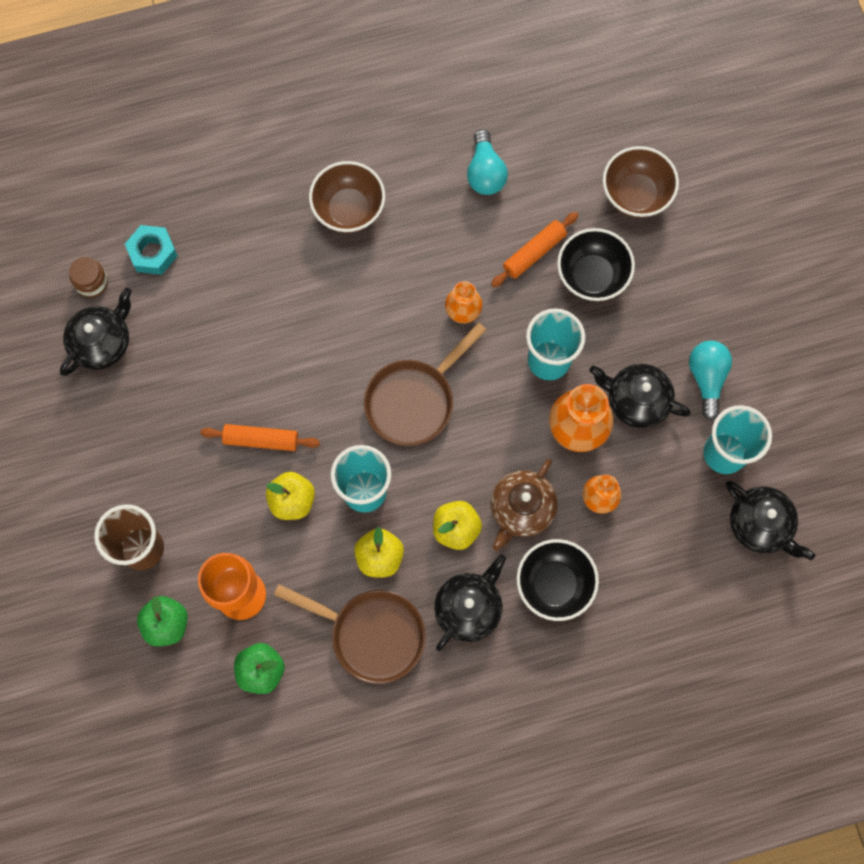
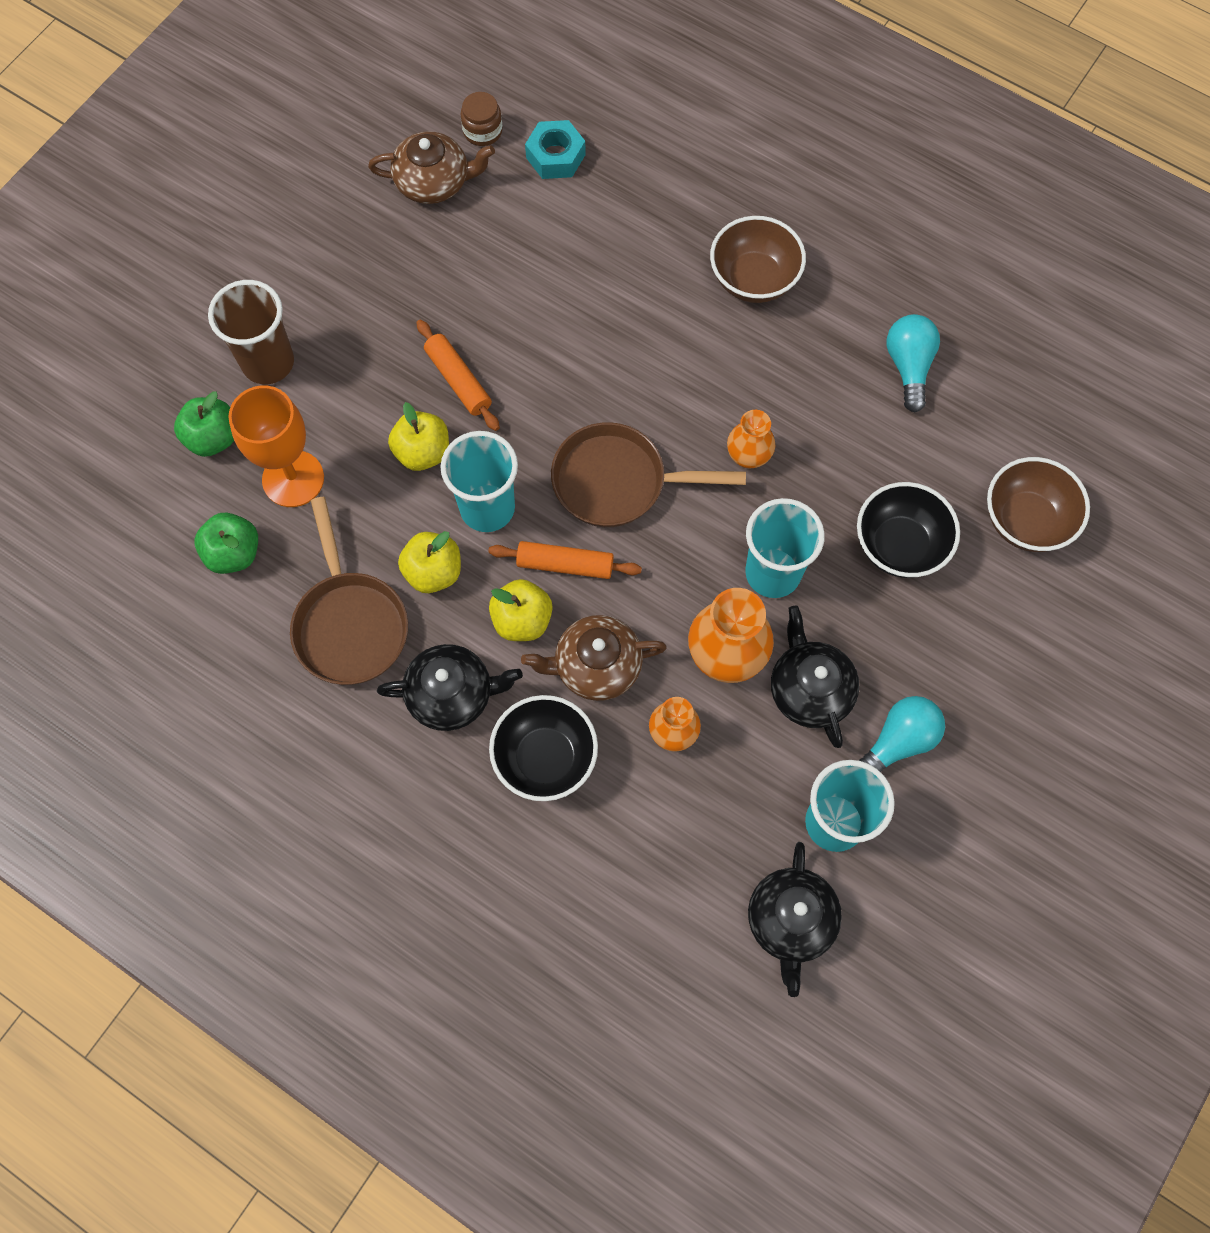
camera: 50 degrees right, 5 degrees down
(102, 342) = (434, 182): black teapot -> brown teapot
(485, 172) = (908, 366): turquoise light bulb -> turquoise light bulb turned 135 degrees clockwise
(534, 252) = (871, 473): orange rolling pin -> orange rolling pin (565, 564)

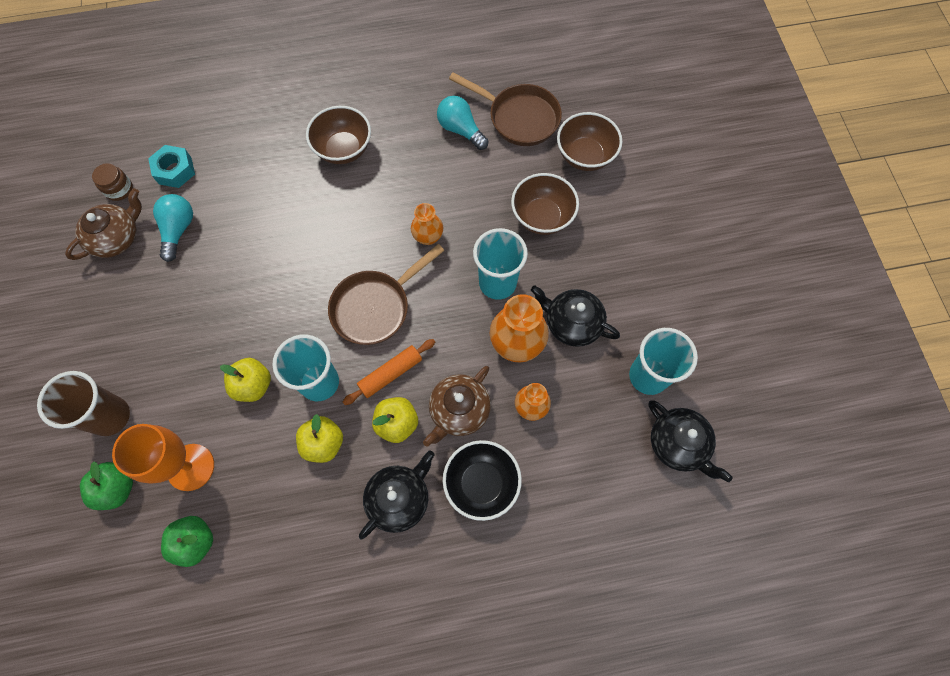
camera: 45 degrees left, 0 degrees up
(350, 624) = (304, 516): brown pan -> brown pan (519, 118)
(458, 380) = (236, 329): orange rolling pin -> none
(898, 742) = (636, 309): turquoise light bulb -> turquoise light bulb (178, 230)
(899, 545) = (542, 217): black bowl -> brown bowl

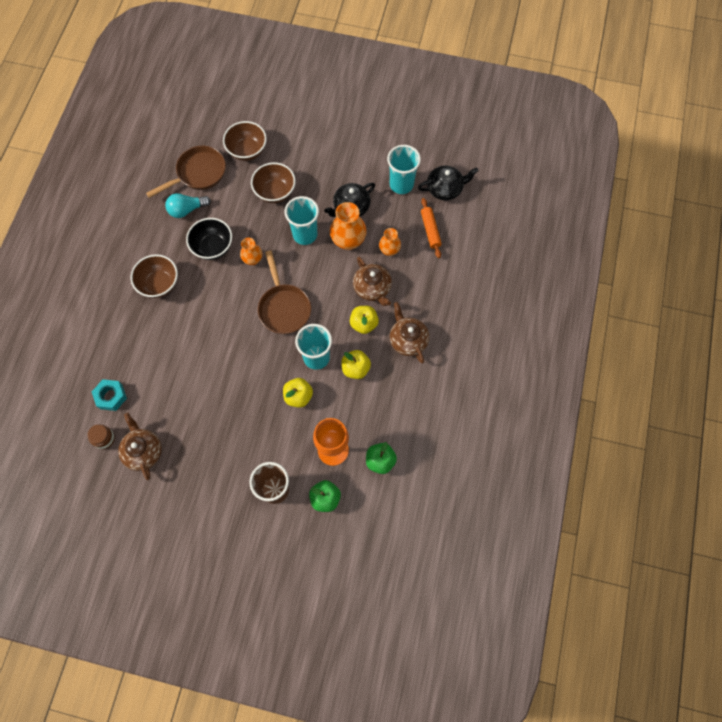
camera: 65 degrees left, 0 degrees up
(178, 230) = (161, 408): turquoise light bulb -> none
(390, 373) = (331, 316): orange rolling pin -> orange rolling pin (430, 230)
(399, 498) = (408, 340): black teapot -> brown teapot
(481, 483) = (420, 294): black bowl -> black bowl (213, 247)

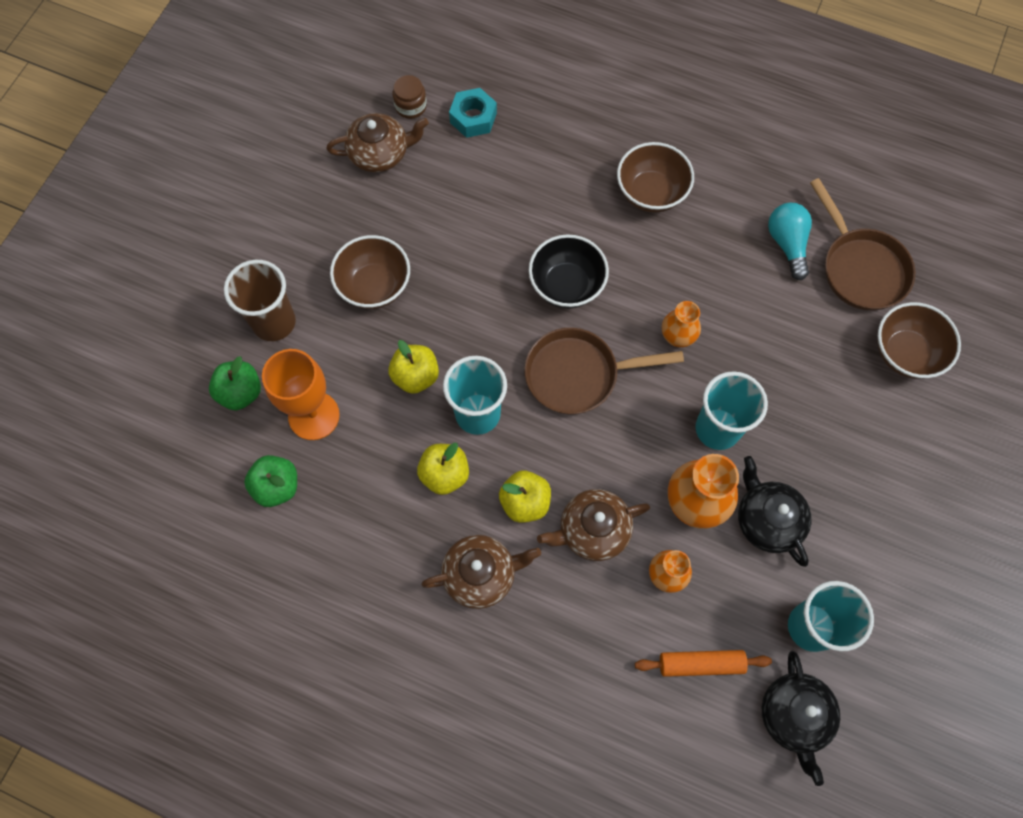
camera: 100 degrees right, 0 degrees up
(213, 247) = (709, 277): black bowl -> black bowl (566, 285)
(275, 192) = (812, 390): brown bowl -> brown bowl (374, 286)

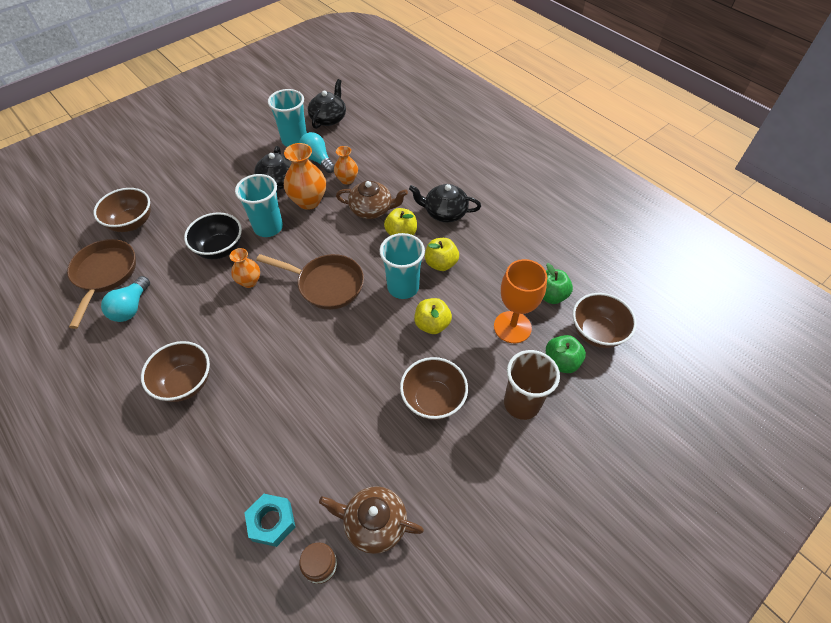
camera: 155 degrees left, 15 degrees down
(203, 454) = (597, 332): none -> brown bowl
(480, 574) = (444, 212): brown teapot -> black teapot
(566, 285) = (295, 341): black bowl -> black bowl (220, 249)
(701, 664) = (356, 146): orange rolling pin -> none
(741, 598) = (317, 160): none -> turquoise light bulb

